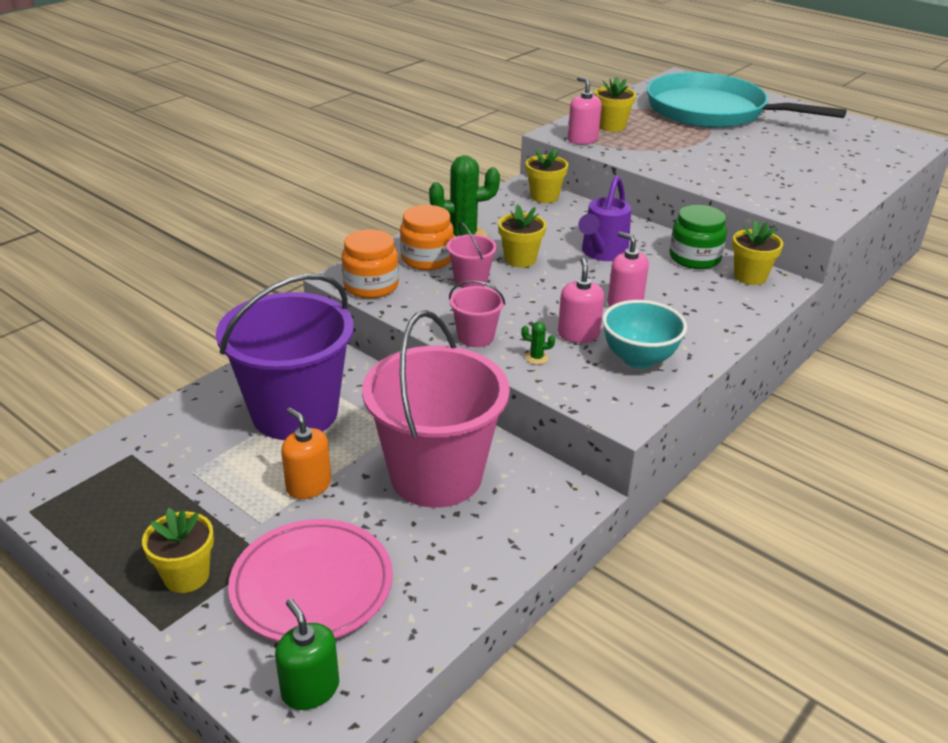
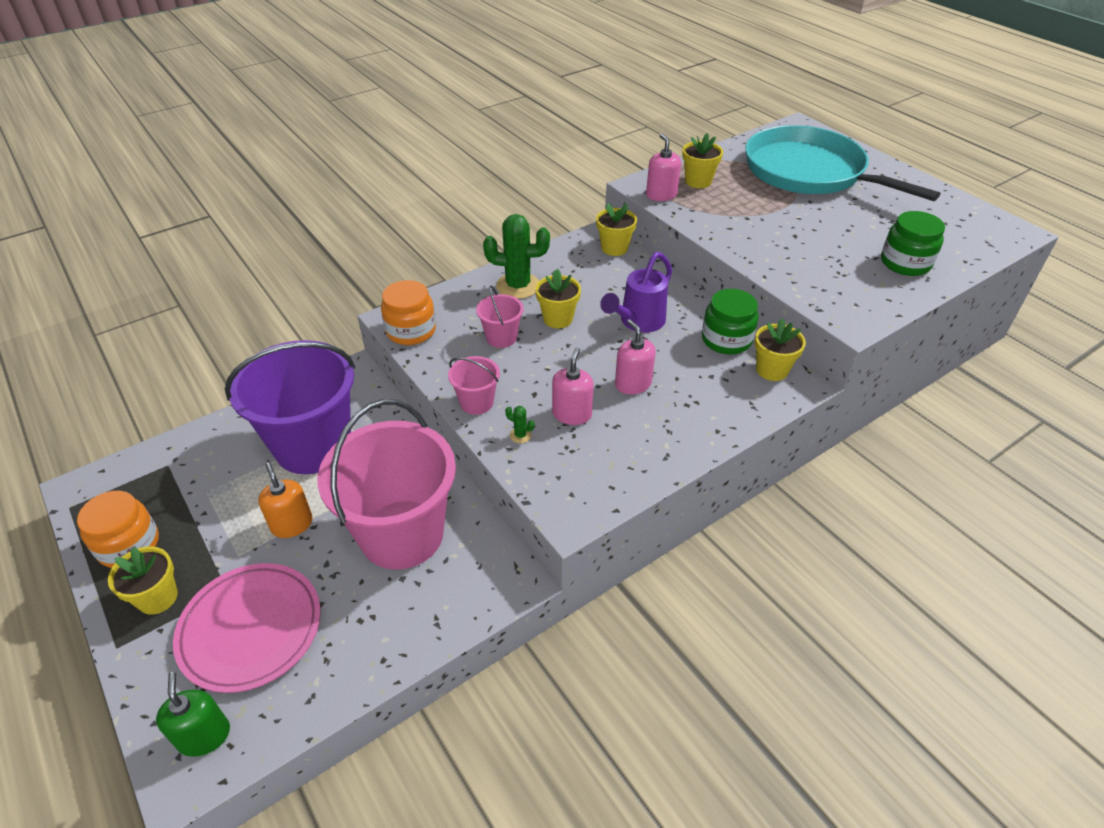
camera: 15 degrees right, 10 degrees up
(427, 259) = (473, 307): orange jar -> orange jar (129, 545)
(639, 359) = (615, 452): turquoise bowl -> none
(837, 171) = (905, 263): none -> green jar

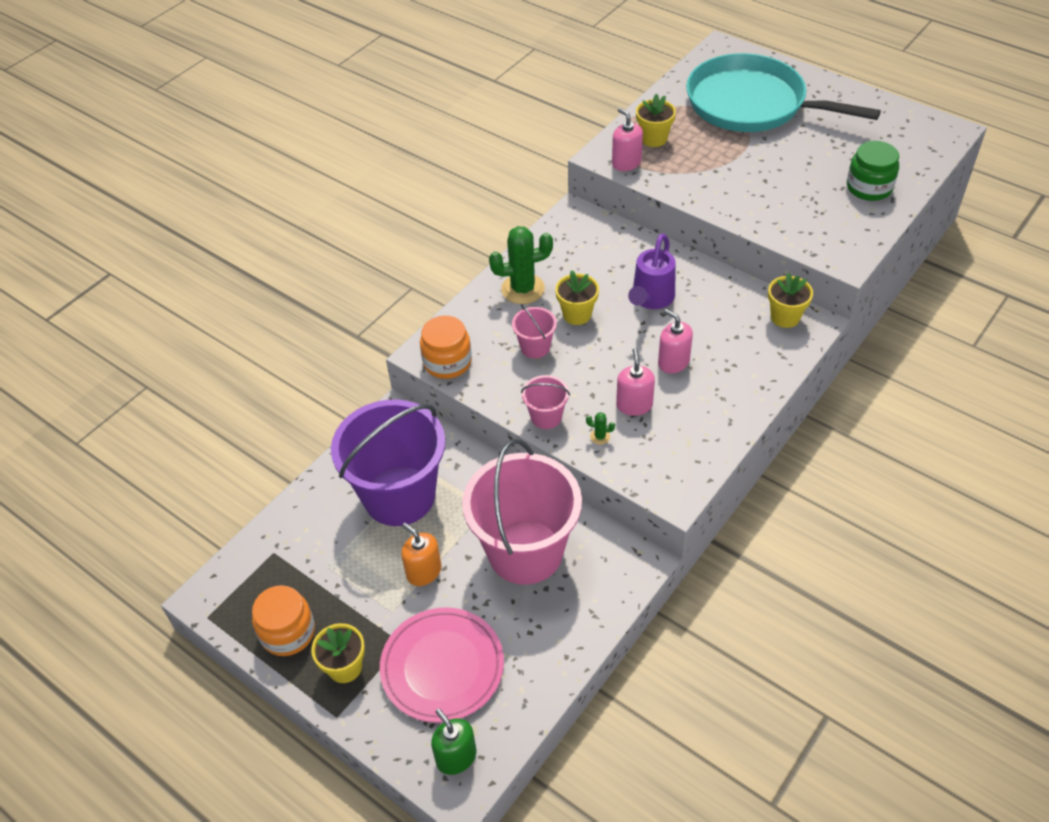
camera: 15 degrees left, 5 degrees up
(614, 248) = (593, 225): yellow flower pot -> none
(726, 340) = (735, 297): green jar -> none

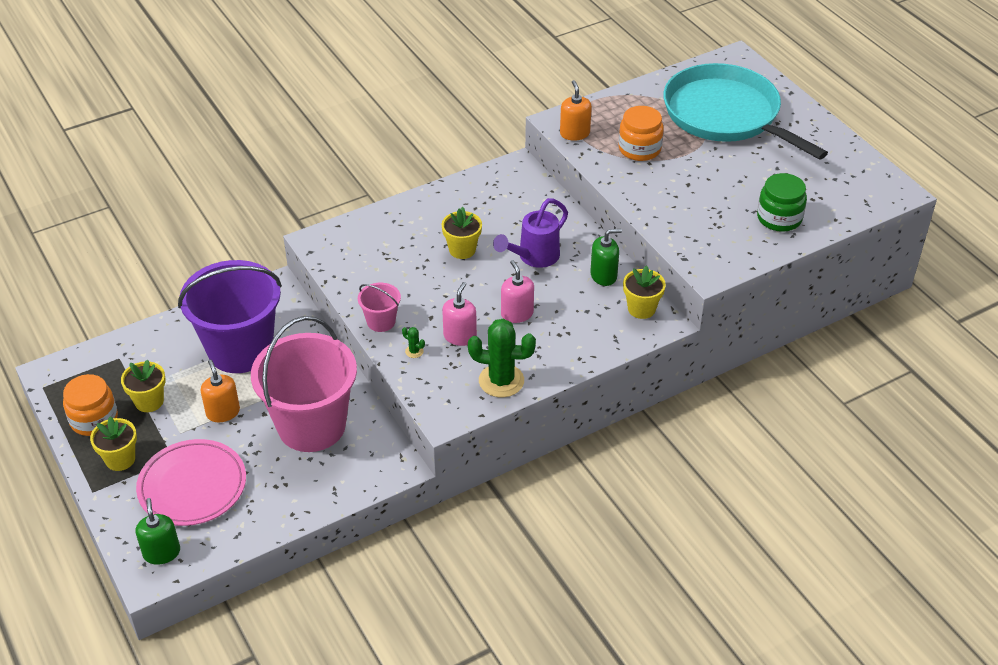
camera: 20 degrees right, 5 degrees down
(447, 362) = (330, 253): orange jar -> orange jar (639, 149)
(523, 289) = (431, 215): green cactus -> green cactus (501, 381)
(535, 347) = (409, 265): pink bucket -> none
(626, 163) = (574, 133): pink soap dispenser -> orange soap dispenser
(654, 139) = (614, 120): yellow flower pot -> yellow flower pot (149, 401)
(728, 296) = (603, 275): none -> green soap dispenser

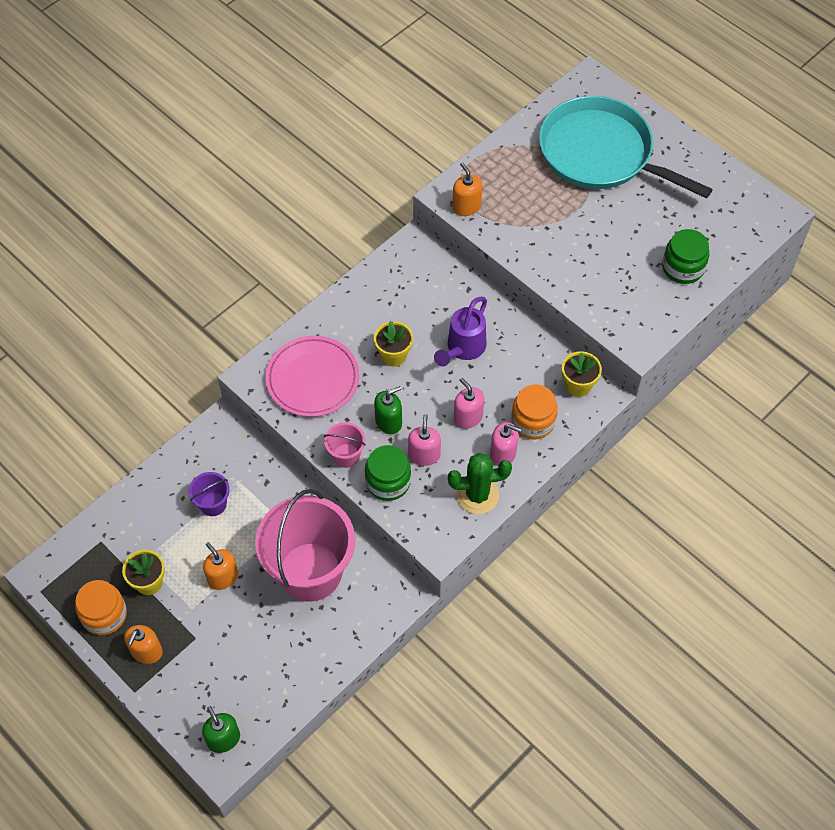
camera: 15 degrees left, 15 degrees up
(120, 459) = (146, 651): yellow flower pot -> orange soap dispenser
(192, 486) = (225, 663): pink plate -> pink plate (312, 379)
(240, 349) = (213, 504): purple bucket -> purple bucket, size x0.43
(414, 351) = (388, 482): green cactus -> green jar
(541, 351) = (503, 453): none -> pink soap dispenser
(603, 275) = (533, 355): green soap dispenser -> green soap dispenser (388, 422)
(639, 149) = (533, 212): orange jar -> orange jar (533, 421)

